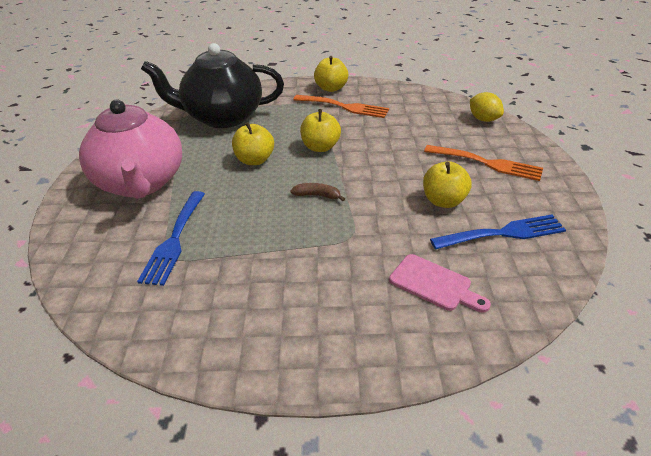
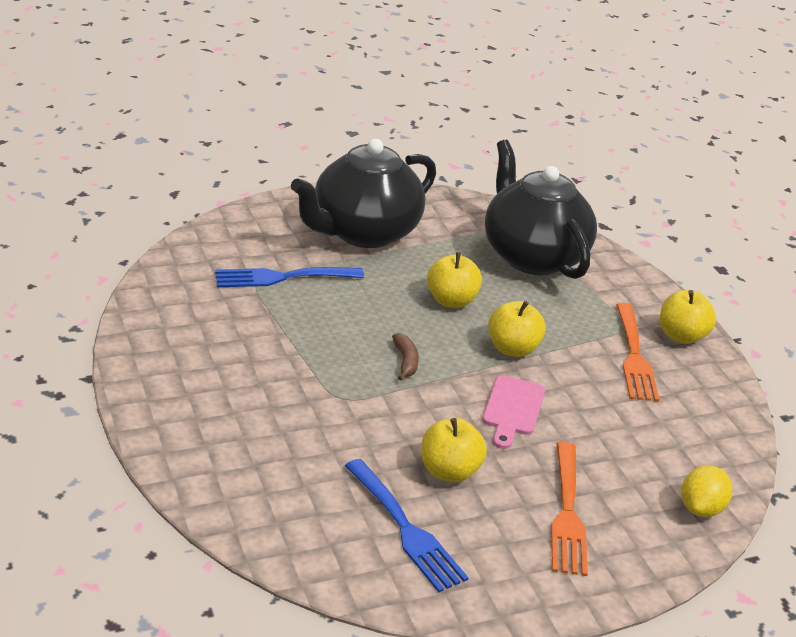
camera: 65 degrees right, 5 degrees down
(141, 183) = (363, 232): pink teapot -> black teapot
(434, 284) = (287, 470): pink cutting board -> pink cutting board (513, 409)

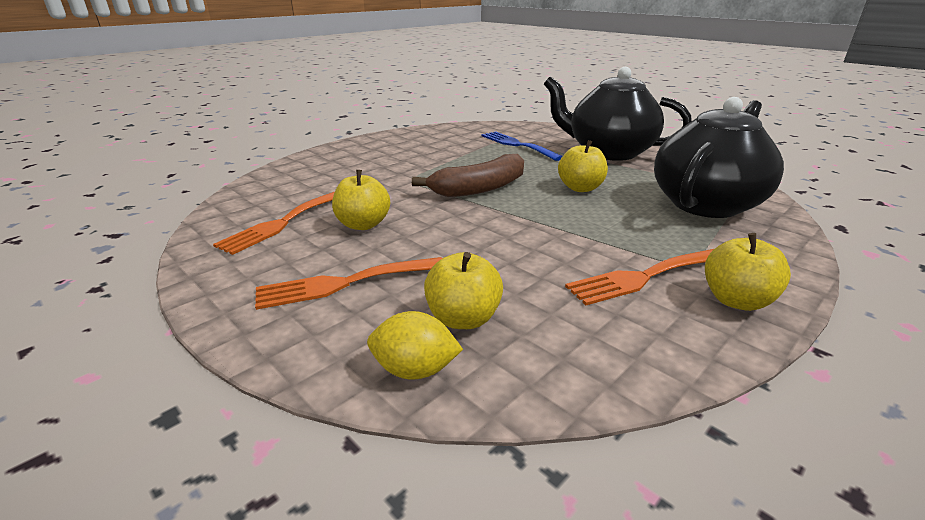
camera: 70 degrees right, 5 degrees down
(405, 361) = (480, 188): brown banana -> brown banana, size x2.18
(406, 529) = (283, 223): blue fork -> orange fork
(512, 349) = (555, 219): yellow apple -> yellow apple (463, 318)
(513, 409) = (471, 233): pink cutting board -> none

